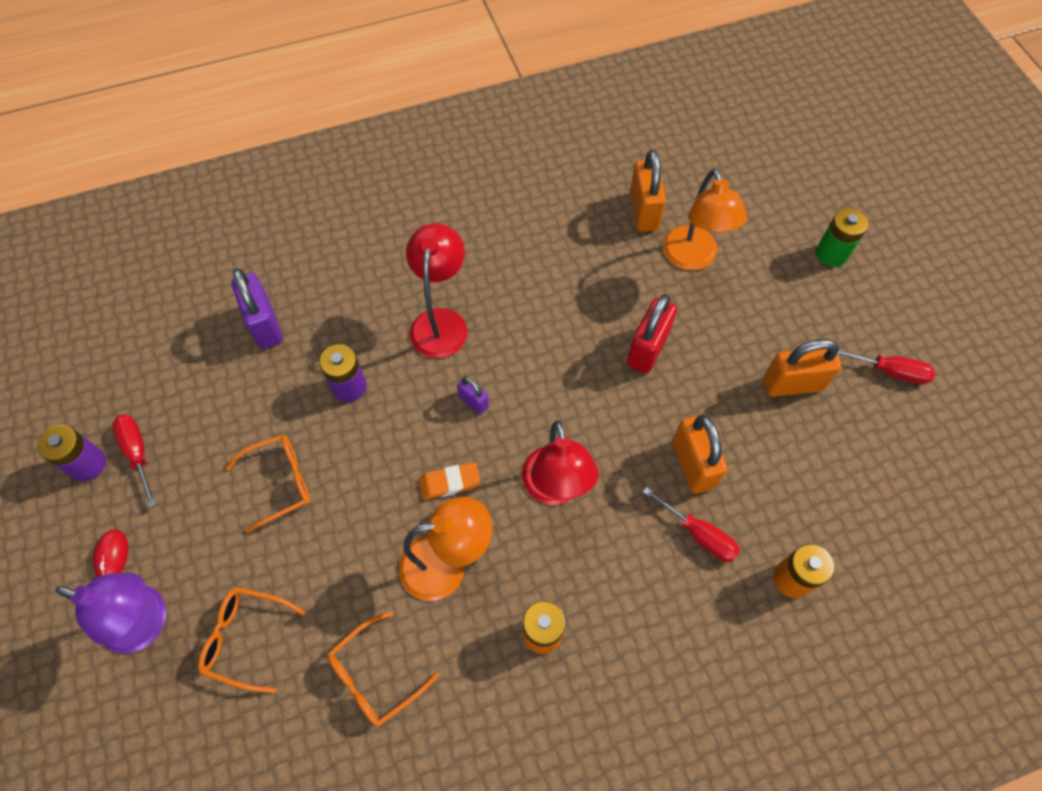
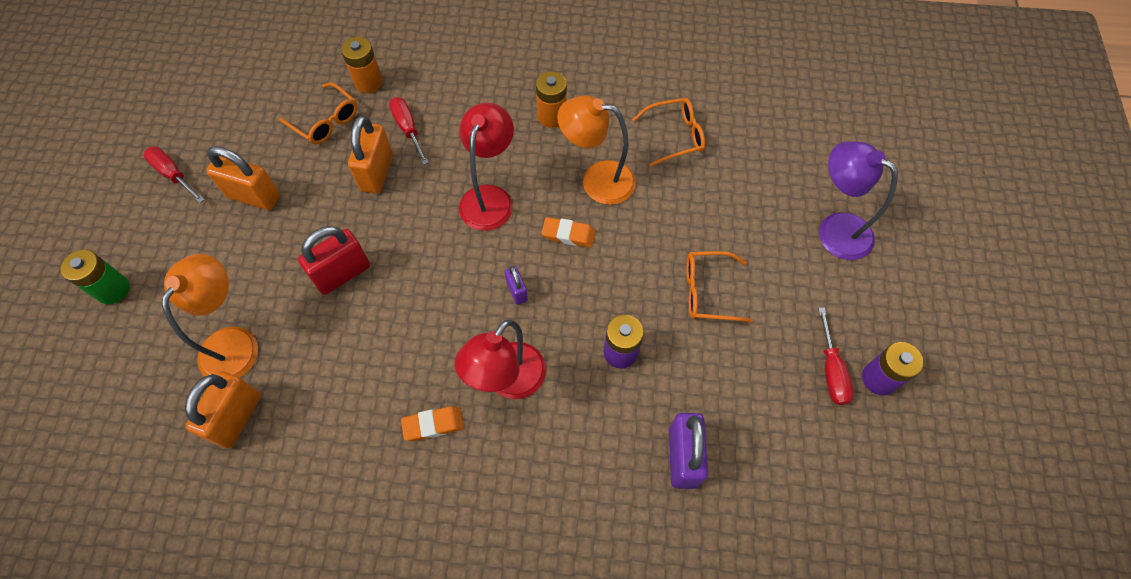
camera: 155 degrees left, 0 degrees up
(112, 556) = (860, 289): red mouse -> none
(246, 638) = (761, 191): orange glasses -> orange glasses (326, 121)
(485, 267) = (433, 425): none -> orange eraser

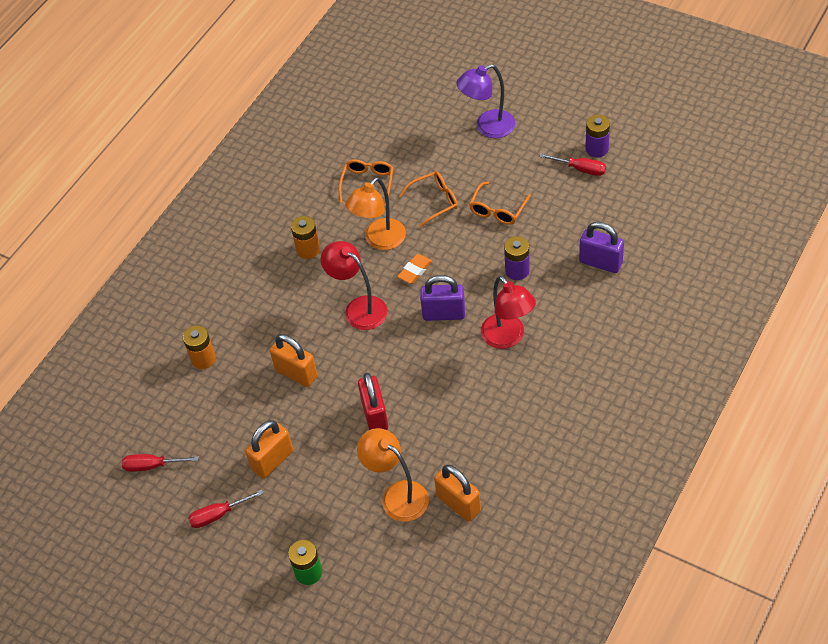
camera: 60 degrees left, 10 degrees down
(326, 121) = (226, 397): orange glasses -> orange glasses (434, 201)
(408, 129) = (267, 343): red screwdriver -> red screwdriver (152, 466)
(433, 425) = (518, 388): orange eraser -> none
(517, 291) = (444, 314): purple padlock -> purple padlock, size x1.88

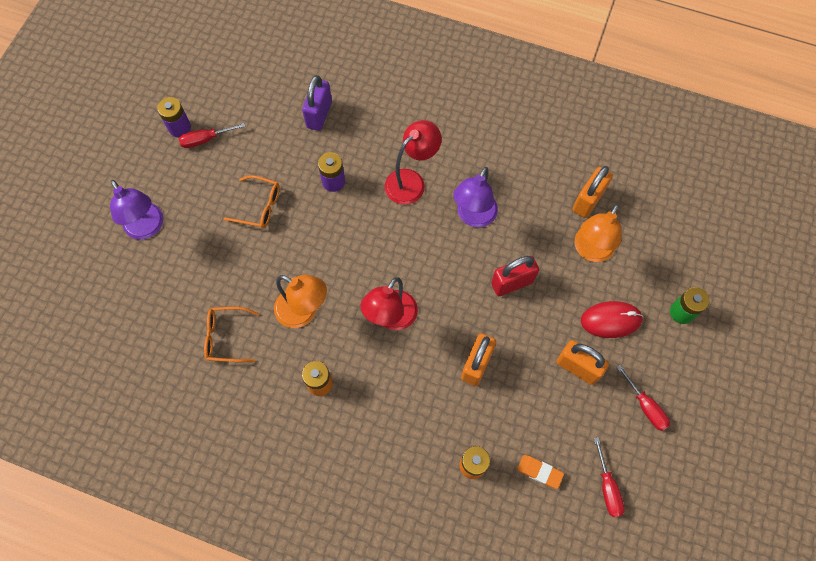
camera: 105 degrees left, 15 degrees up
(314, 500) = (611, 320): none -> red mouse
(415, 271) = (340, 272): orange eraser -> orange eraser (539, 472)
(434, 201) = (249, 266): orange glasses -> none
(444, 314) = (390, 239): purple padlock -> none
(456, 389) = (473, 217): none -> purple lamp
(580, 169) = (206, 139): red screwdriver -> red screwdriver turned 120 degrees counterclockwise

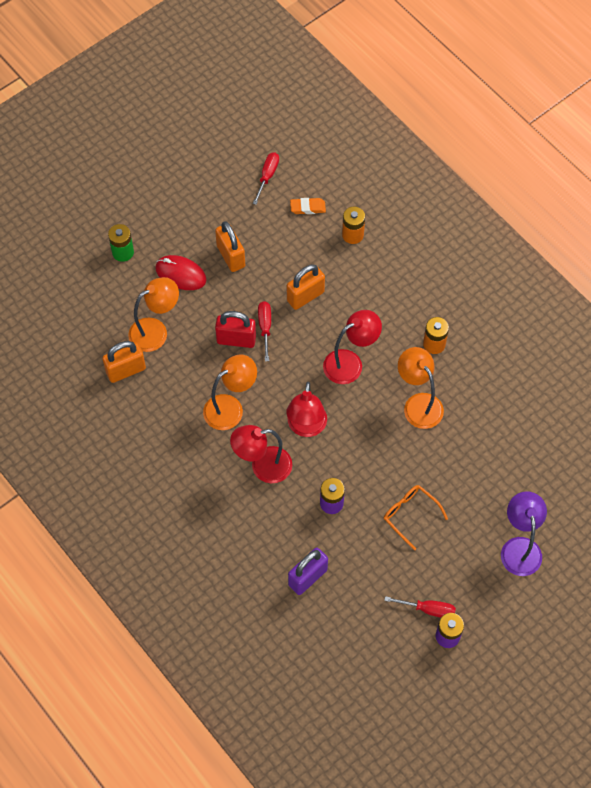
camera: 150 degrees left, 5 degrees down
(226, 337) = (492, 417): orange glasses -> none
(395, 235) = (306, 427): none -> red lamp
(473, 217) = (230, 407): purple lamp -> orange lamp
(539, 472) = (307, 208): orange eraser -> orange eraser turned 60 degrees counterclockwise
(645, 406) = (202, 208): red screwdriver -> red screwdriver (265, 328)

